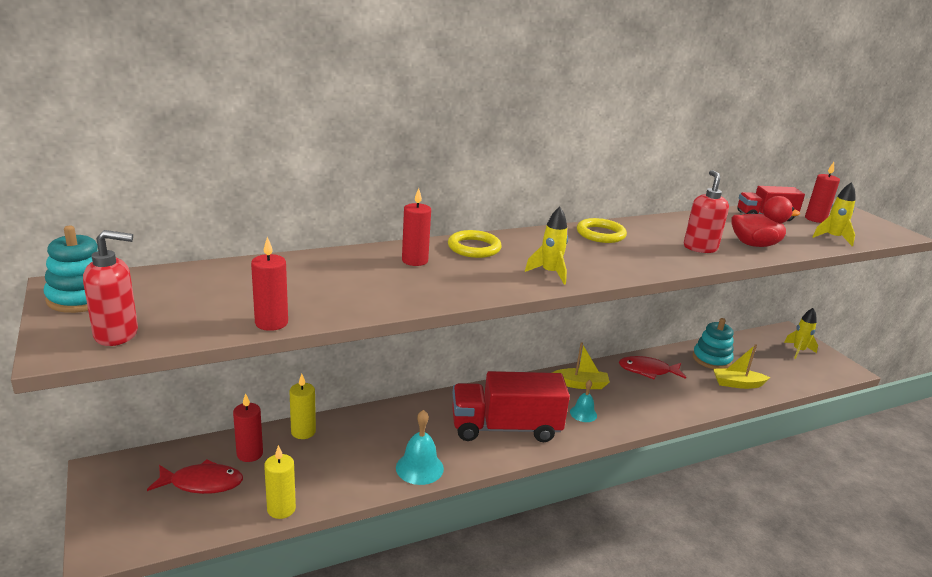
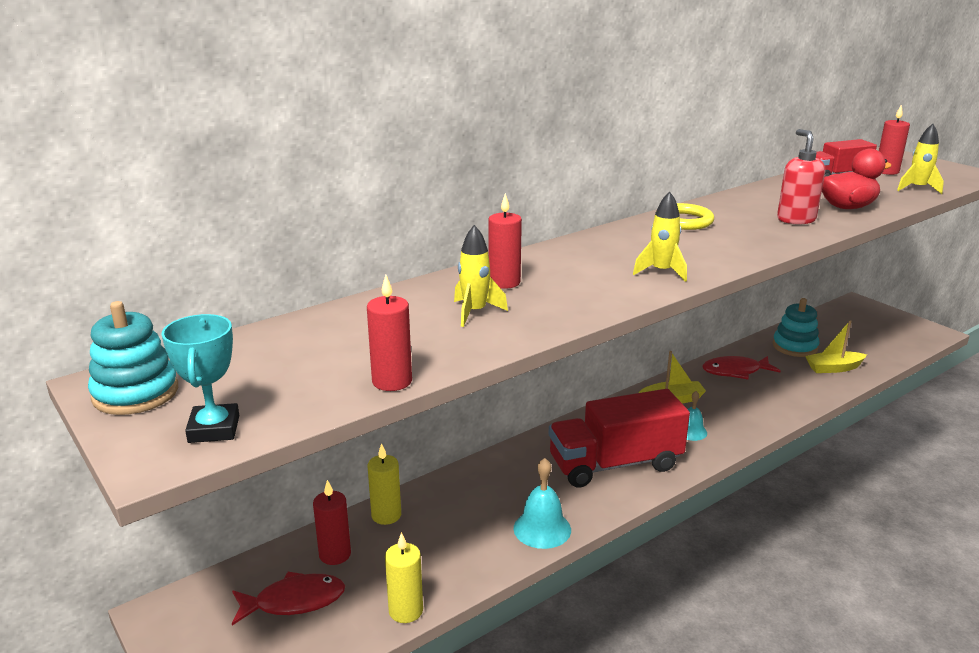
camera: 10 degrees left, 0 degrees up
(117, 334) = (214, 429): red soap dispenser -> turquoise trophy
(474, 248) = (559, 257): yellow ring -> none
(798, 351) = (877, 322): yellow rocket -> yellow rocket (475, 312)

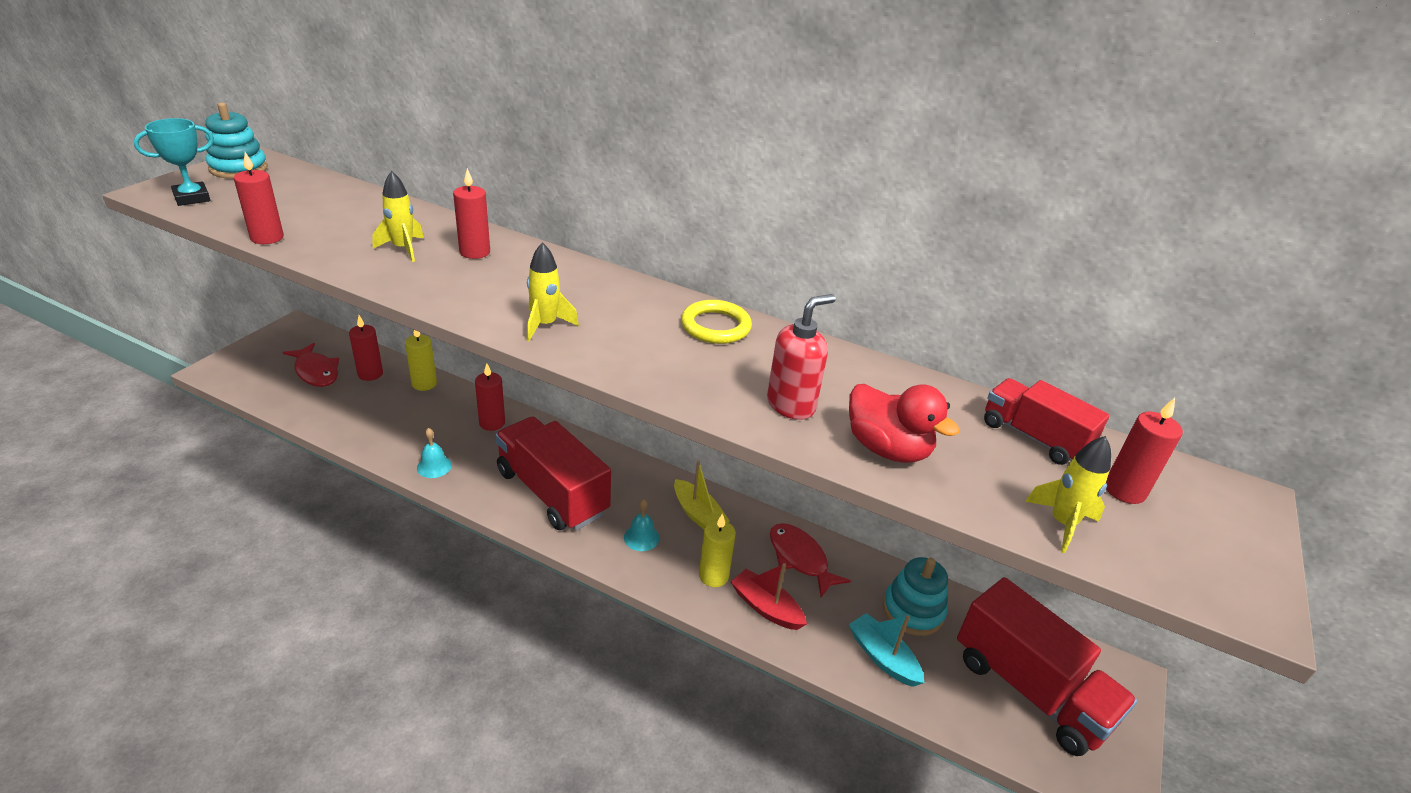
camera: 60 degrees right, 10 degrees up
(406, 611) = (315, 421): yellow candle -> yellow candle (713, 576)
(489, 480) = (492, 423): none -> red candle
(542, 529) = (434, 466): turquoise bell -> turquoise bell, size x0.65
(781, 397) = (766, 607): none -> red boat
(833, 368) = (882, 657): yellow boat -> turquoise boat
(864, 332) = (1030, 689): none -> red truck

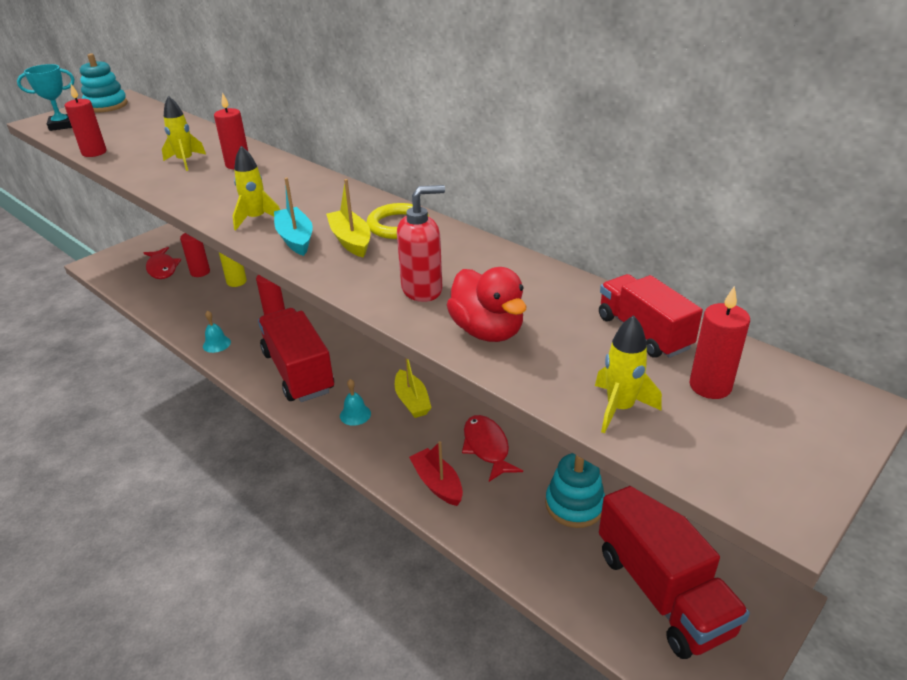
camera: 20 degrees right, 0 degrees up
(674, 348) = (351, 241): none -> yellow boat
(713, 576) = (403, 452): yellow candle -> none
(882, 657) = (526, 540): turquoise boat -> turquoise boat (295, 239)

